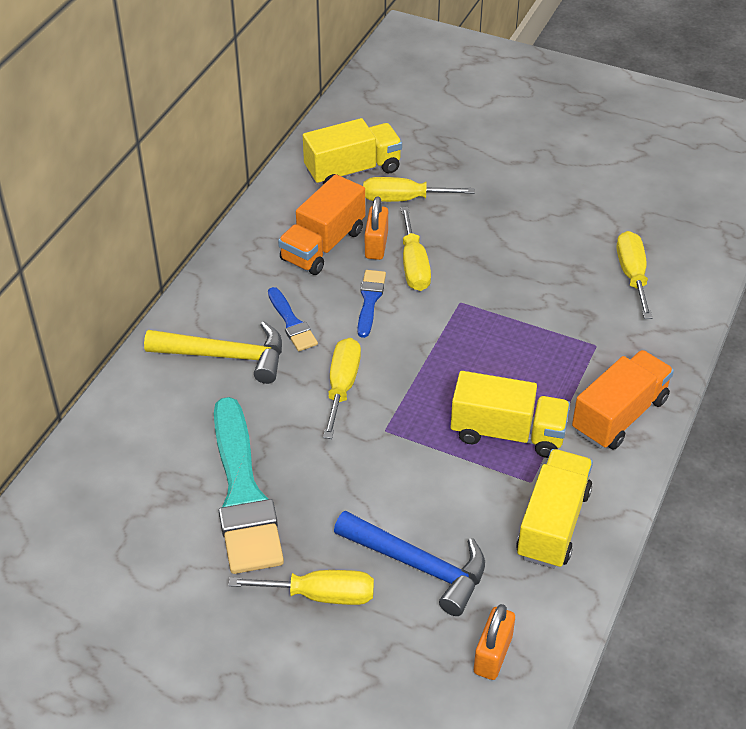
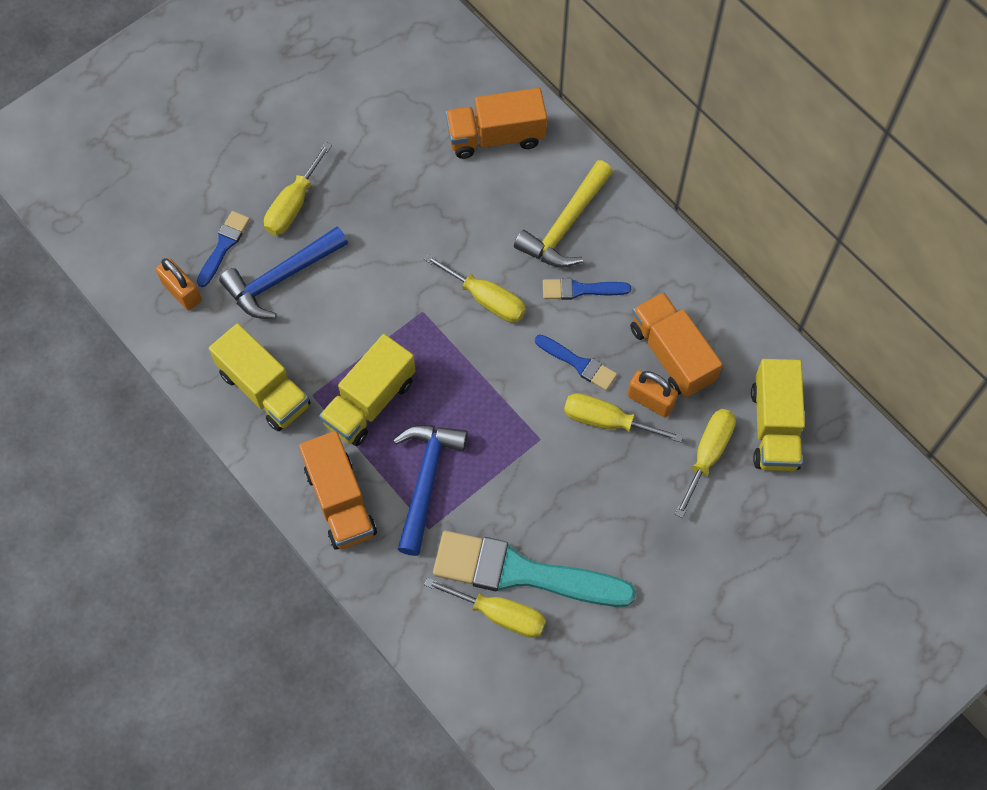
camera: 115 degrees right, 20 degrees up
(142, 446) = (496, 136): none -> orange truck
(243, 494) = (411, 188): turquoise brush -> turquoise brush (522, 573)
(411, 640) = (223, 246): none -> blue brush
(554, 362) = (426, 481): none -> blue hammer

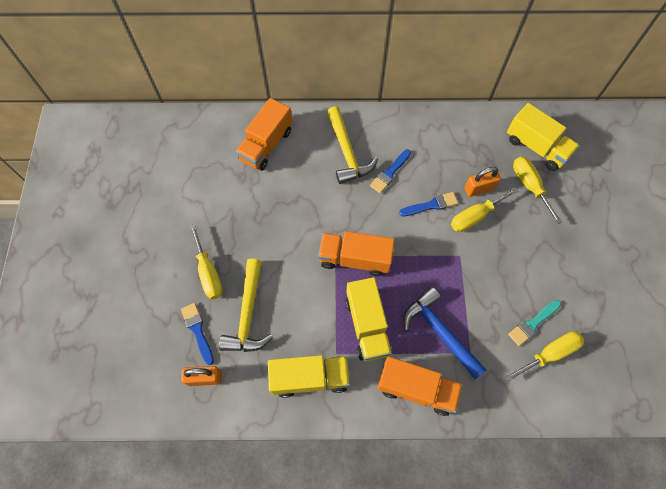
camera: 50 degrees left, 0 degrees up
(281, 278) = (248, 314): blue hammer -> yellow hammer
(486, 299) = (356, 220): yellow screwdriver -> none
(522, 573) = (533, 323): turquoise brush -> turquoise brush, size x0.47
(672, 354) = (461, 160): orange truck -> orange truck (355, 259)

